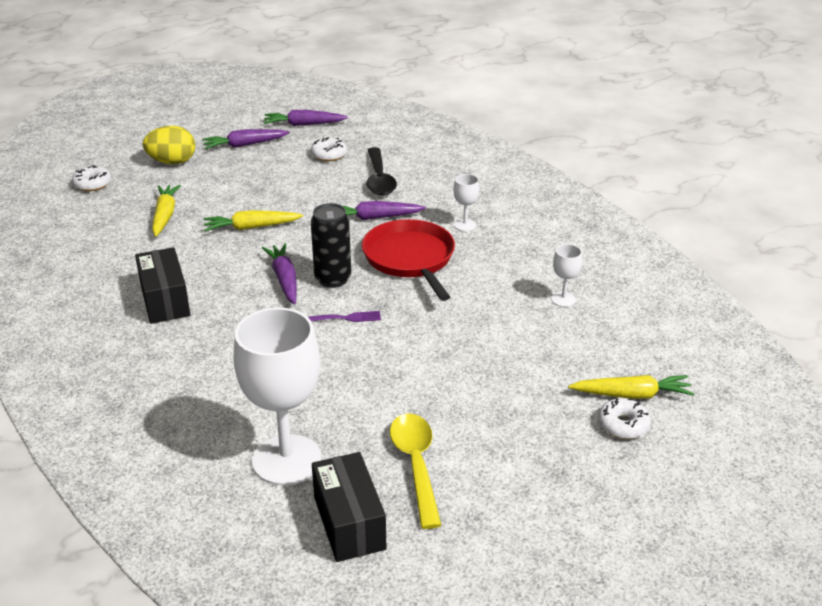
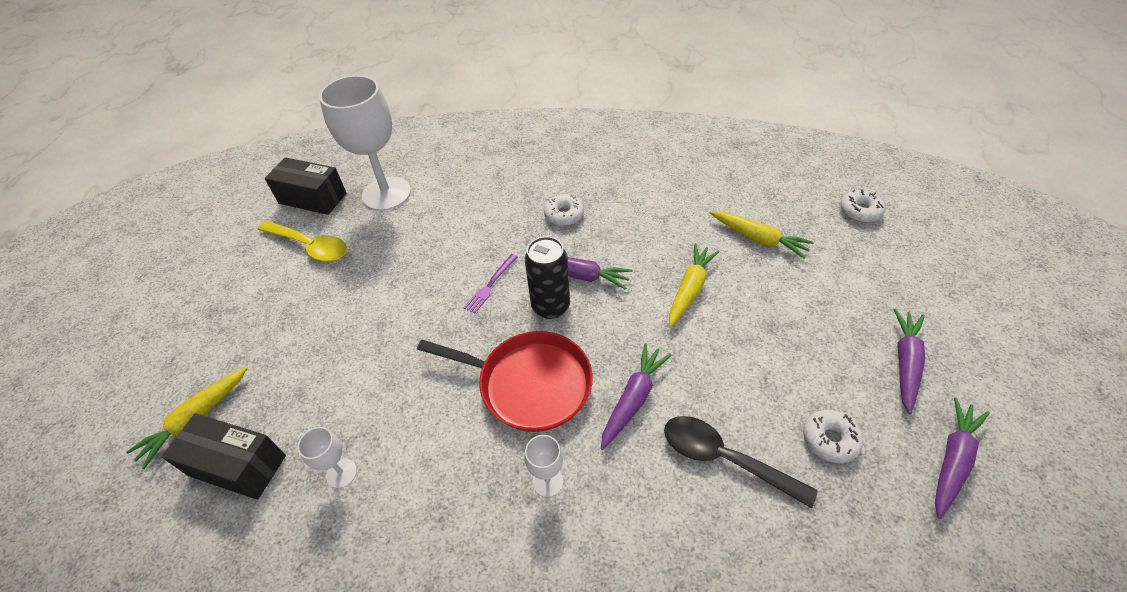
camera: 130 degrees right, 15 degrees up
(165, 300) = (613, 197): black box -> black box (237, 465)
(172, 162) = (885, 282): yellow egg -> none
(623, 425) = (186, 385): white donut -> white donut (564, 215)

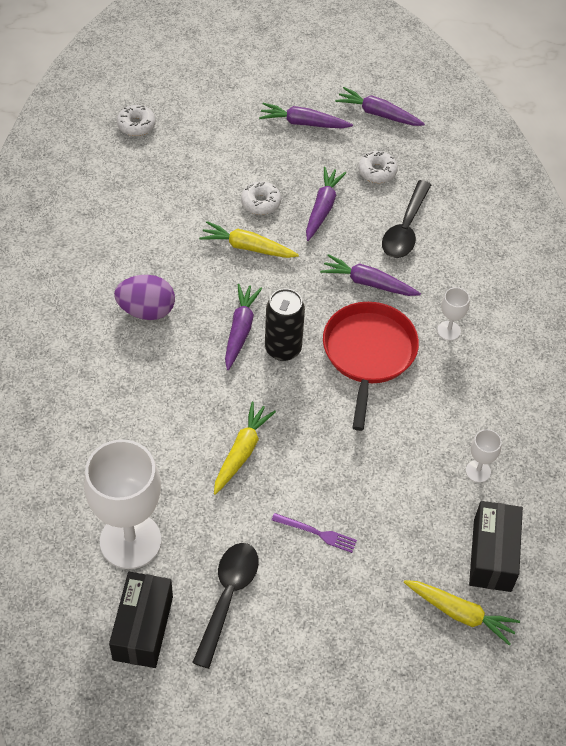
camera: 105 degrees left, 5 degrees up
(310, 246) = (227, 597): yellow spoon -> black spoon
(490, 285) = (263, 402): purple fork -> purple fork (317, 533)
(564, 215) = (156, 352): white donut -> white donut (260, 202)
(612, 210) = (146, 310): none -> purple egg
(754, 366) = (322, 208): none -> purple carrot
(758, 239) = (179, 197): yellow carrot -> yellow carrot (242, 452)

